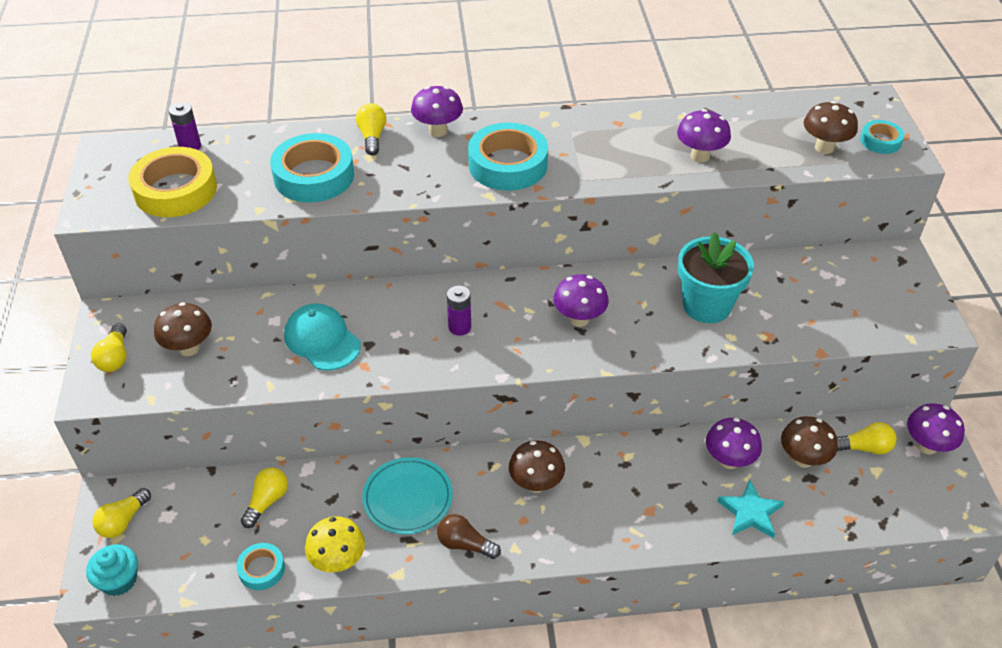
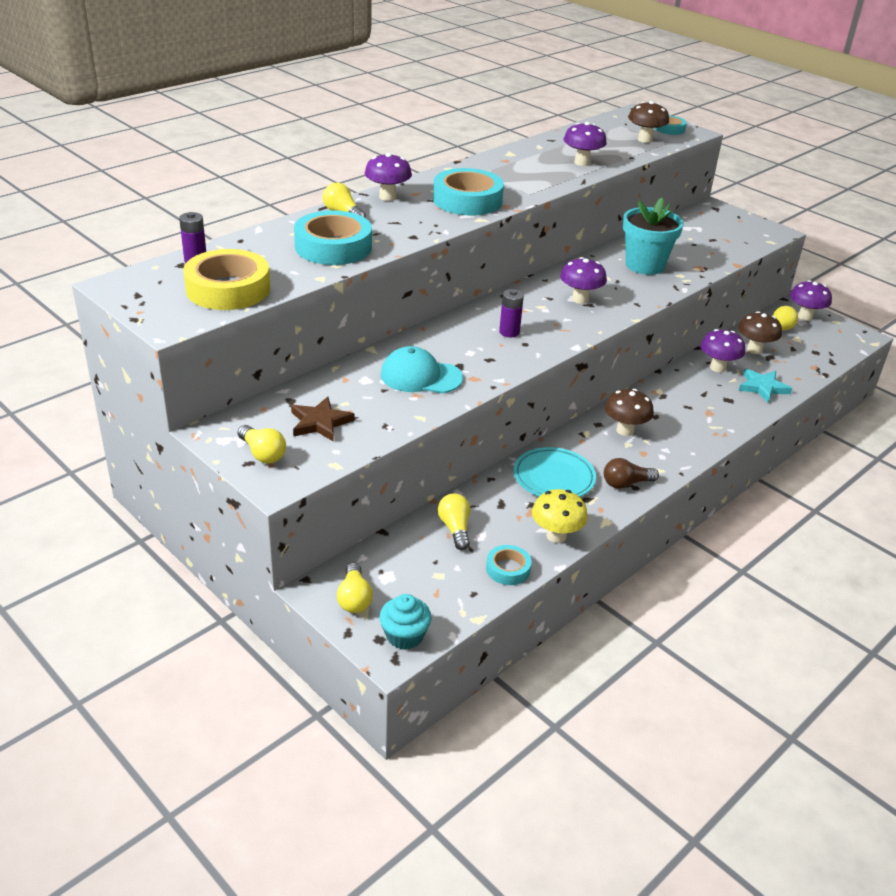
camera: 40 degrees left, 10 degrees down
(189, 348) = (320, 422): brown mushroom -> brown star

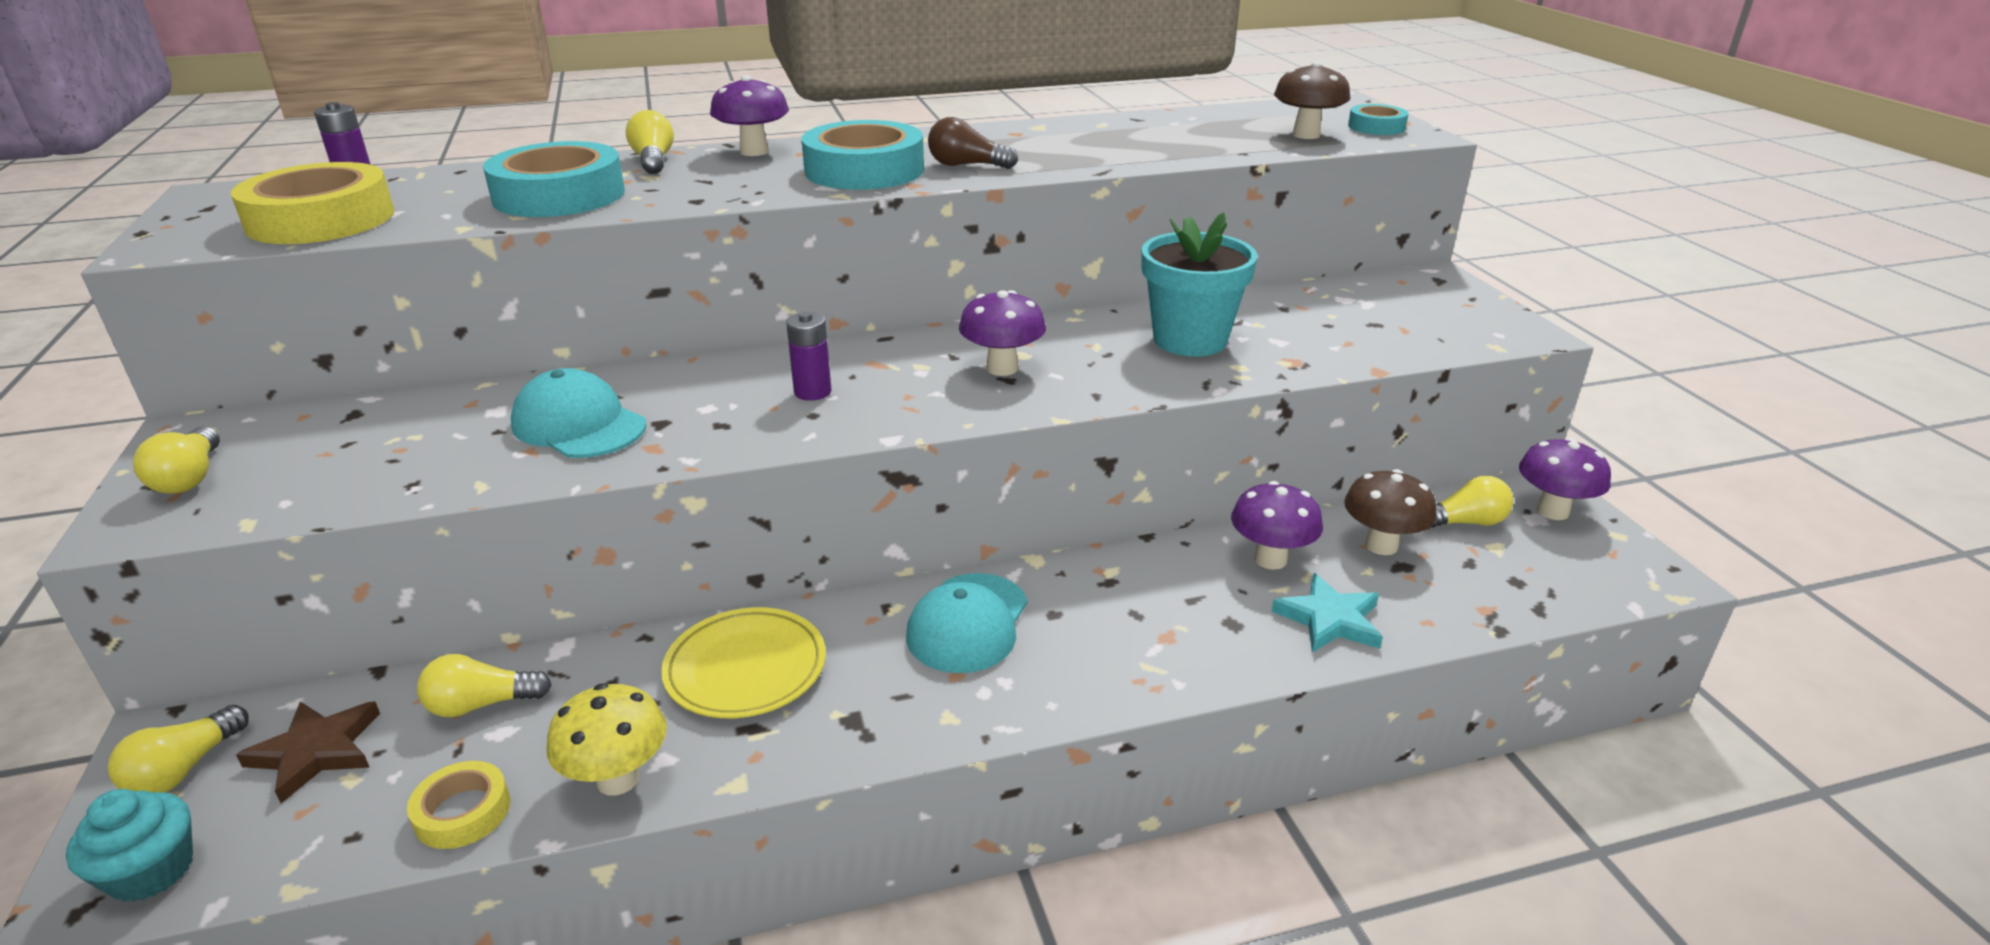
camera: 30 degrees right, 5 degrees down
(320, 422) = (335, 454): brown star -> brown star (316, 752)
(455, 528) = (481, 704): yellow light bulb -> yellow light bulb turned 120 degrees counterclockwise
(508, 569) = (462, 812): turquoise tape -> yellow tape
(554, 477) = (746, 669): turquoise plate -> yellow plate
(582, 162) = (1140, 149): purple mushroom -> none
(625, 430) = (968, 623): brown mushroom -> turquoise cap
(626, 483) = (857, 722): brown light bulb -> brown light bulb (966, 165)

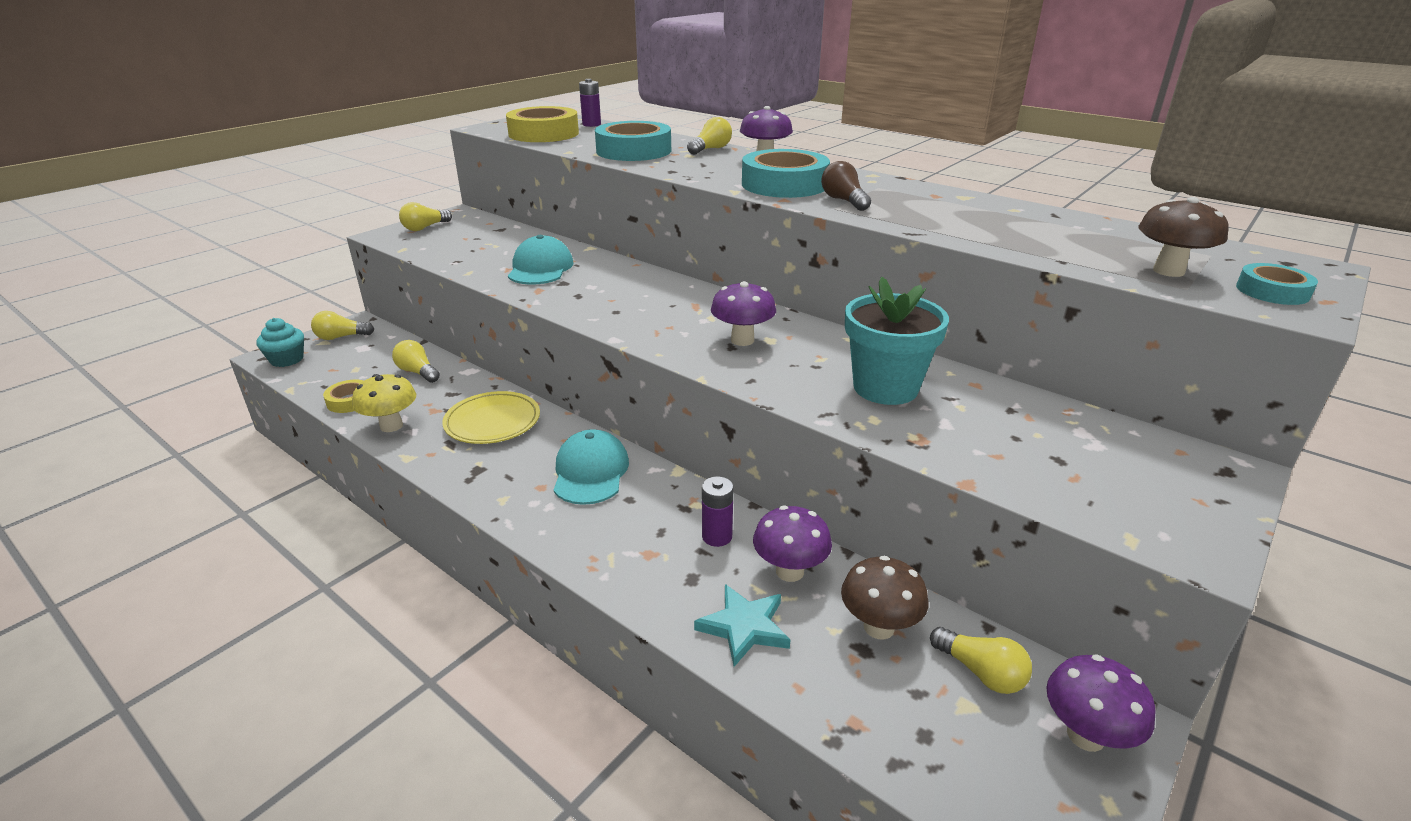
camera: 55 degrees right, 0 degrees up
(316, 752) = (366, 355): brown star -> none
(812, 392) = (640, 302): purple battery -> purple battery (717, 536)
(968, 623) = (590, 472): turquoise cap -> turquoise cap turned 105 degrees clockwise

